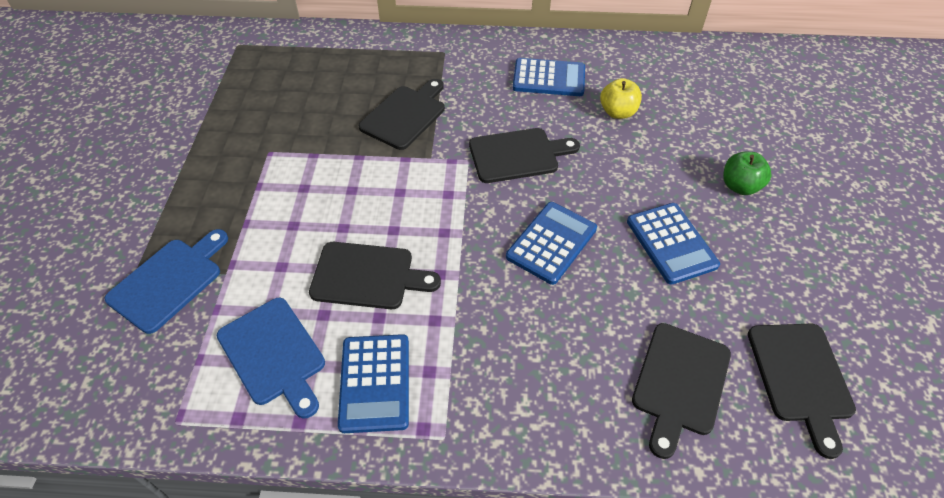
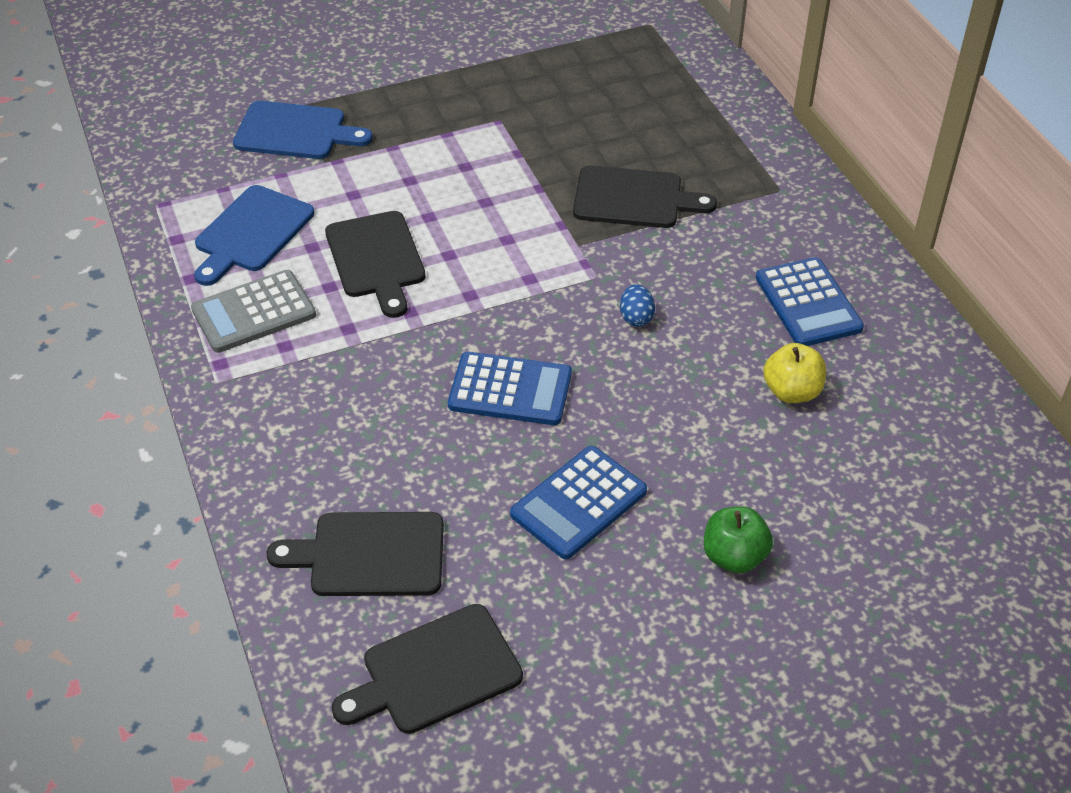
camera: 65 degrees right, 5 degrees down
(375, 383) = (254, 312): blue calculator -> grey calculator
(518, 155) = (636, 317): black cutting board -> blue egg

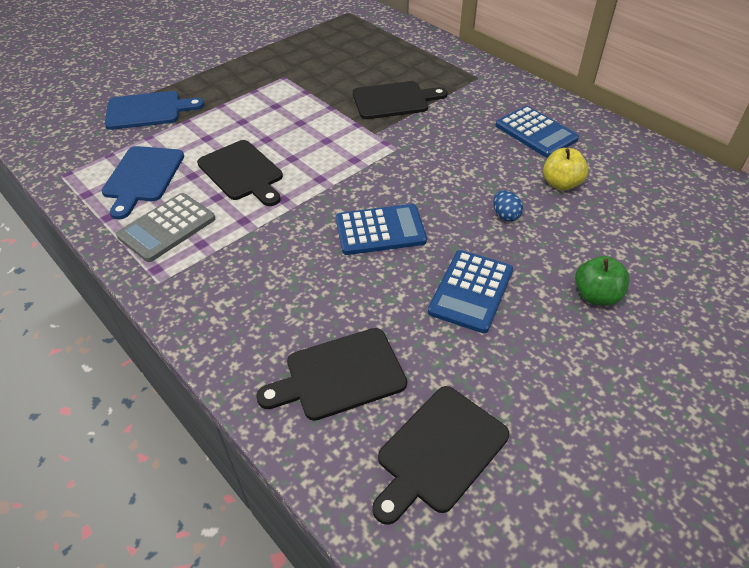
camera: 20 degrees left, 0 degrees up
(636, 317) = (437, 165): blue egg -> blue egg (505, 215)

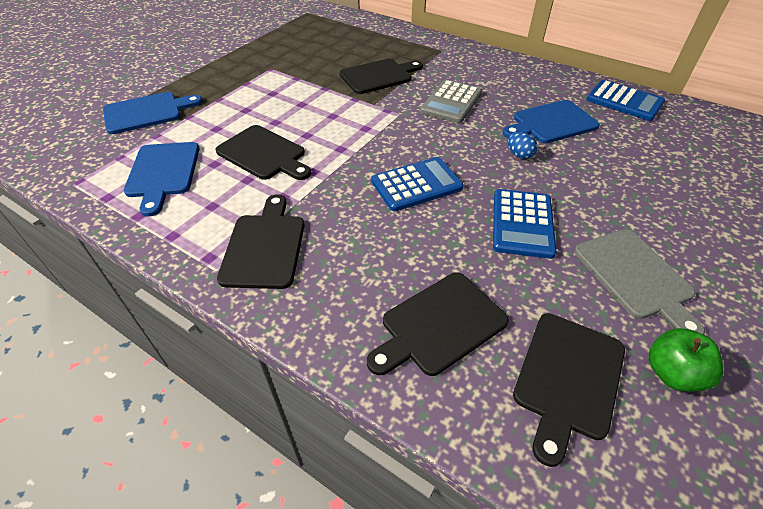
camera: 15 degrees left, 0 degrees up
(167, 228) = (206, 216): grey calculator -> grey calculator (451, 102)
(209, 268) = (265, 246): none -> black cutting board
(536, 132) = (510, 86): blue calculator -> blue calculator (624, 101)
(561, 184) = (551, 123): yellow apple -> blue cutting board
(563, 369) = (635, 277): none -> grey cutting board
(596, 296) = (628, 208): green apple -> green apple (672, 373)

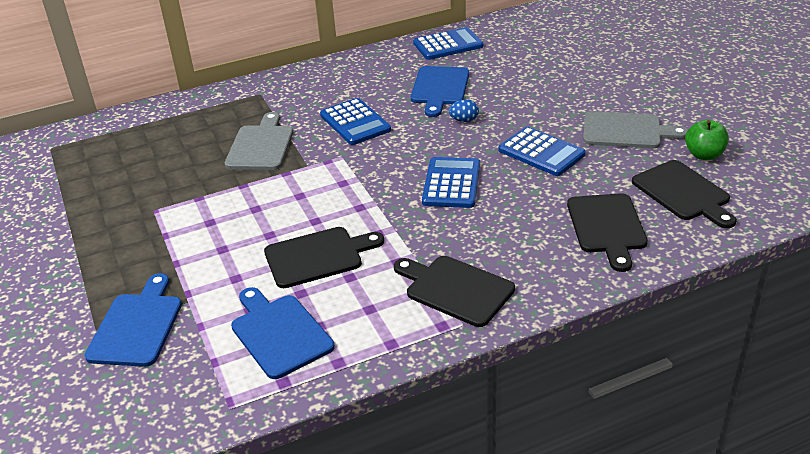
camera: 55 degrees left, 10 degrees down
(163, 173) = (279, 333): blue cutting board -> blue cutting board turned 150 degrees counterclockwise
(379, 76) = (261, 146): black cutting board -> grey cutting board
(451, 102) = (355, 122): grey calculator -> blue calculator

